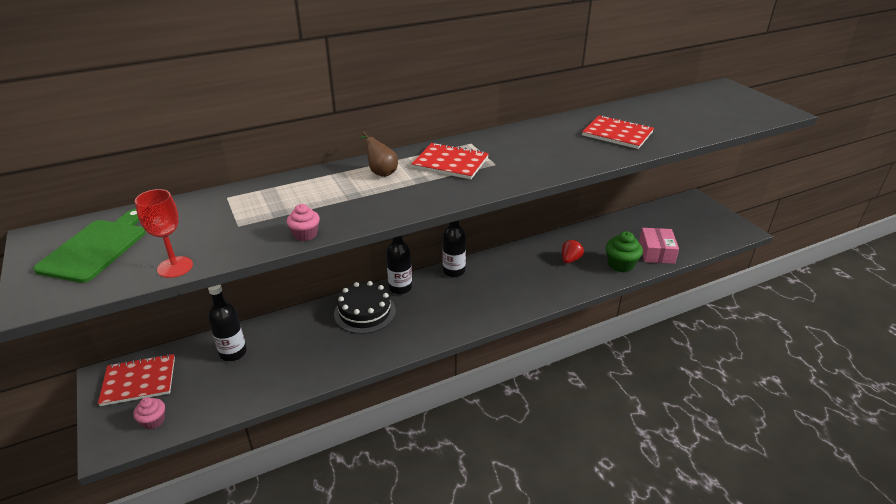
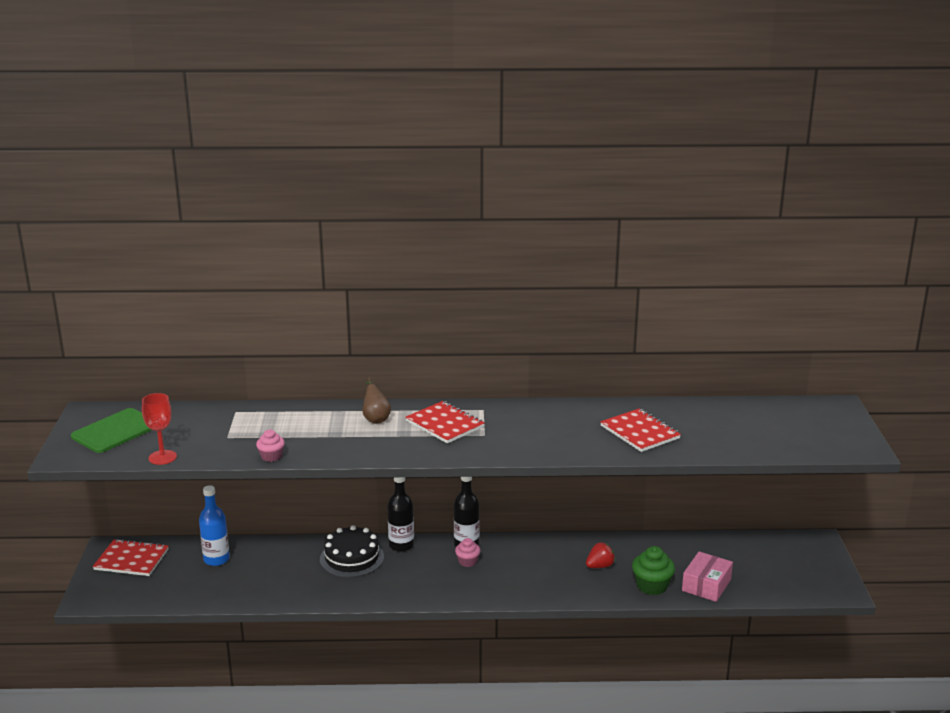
camera: 25 degrees right, 10 degrees down
(153, 421) = (126, 593): pink cupcake -> pink cupcake (467, 561)
(233, 353) = (216, 559): black bottle -> blue bottle

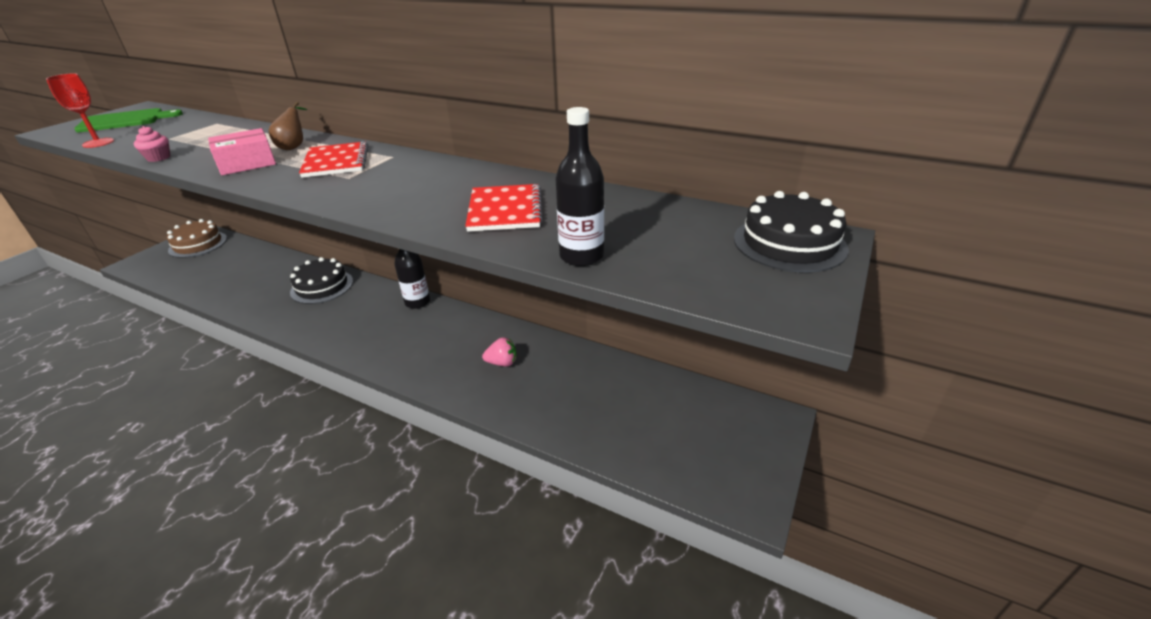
camera: 30 degrees right, 10 degrees up
(131, 559) = (198, 244): red notebook -> brown cake
(216, 559) = (241, 259): blue bottle -> none
(401, 545) = (369, 287): black bottle -> black bottle (581, 256)
(467, 561) = (397, 318): pink cupcake -> none
(599, 566) = (502, 363): red strawberry -> pink strawberry
(652, 586) = (527, 404): green cupcake -> none
(706, 585) = (586, 426): pink box -> pink box (247, 163)
(824, 414) = (789, 243): none -> black cake

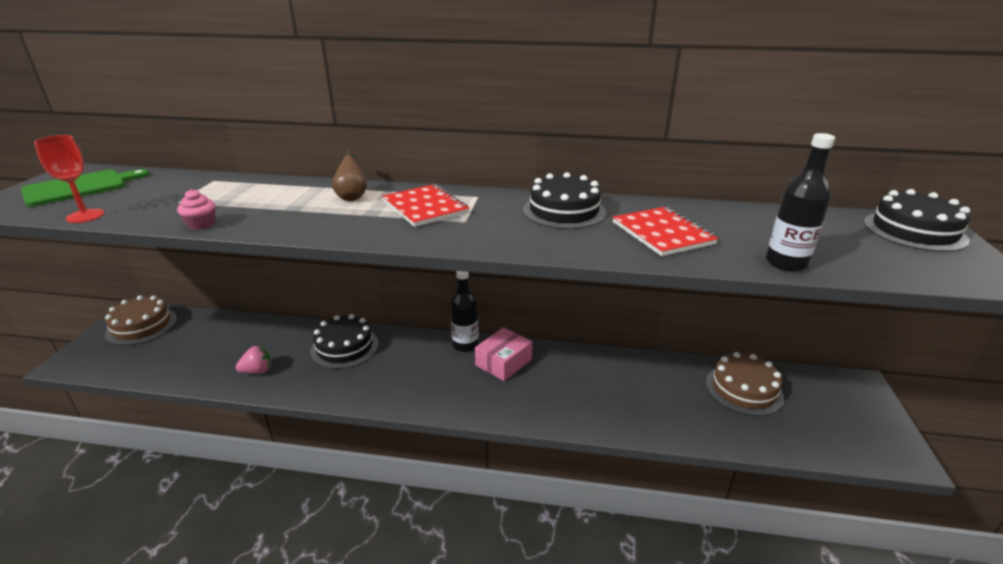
camera: 20 degrees left, 5 degrees down
(247, 163) = (325, 219): pink box -> pink box (503, 362)
(447, 178) = (564, 211): none -> black cake
(502, 363) = (601, 386): pink strawberry -> pink strawberry (257, 371)
(639, 395) = (743, 389): none -> brown cake

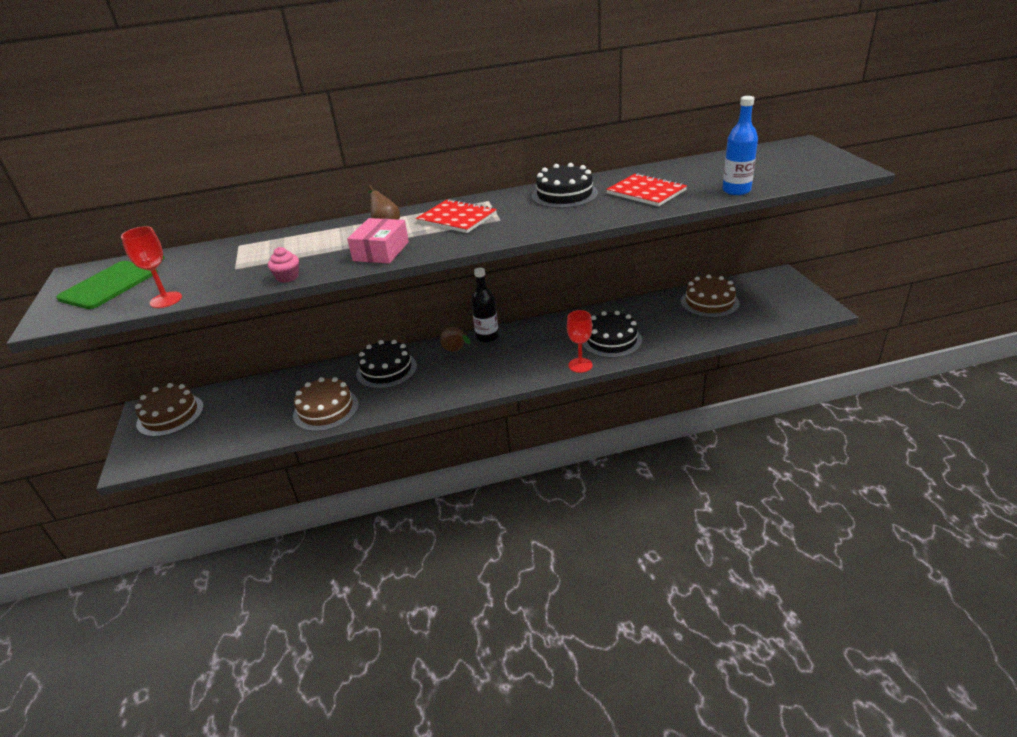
camera: 20 degrees left, 5 degrees up
(257, 371) = (326, 409): pink strawberry -> brown cake
(424, 350) = (456, 350): none -> brown pear
(503, 362) = (528, 339): pink box -> pink box (381, 251)
(535, 417) = (580, 365): none -> red goblet
(786, 263) = (736, 190): black bottle -> blue bottle
(914, 231) = (796, 151): black cake -> black cake (611, 340)

